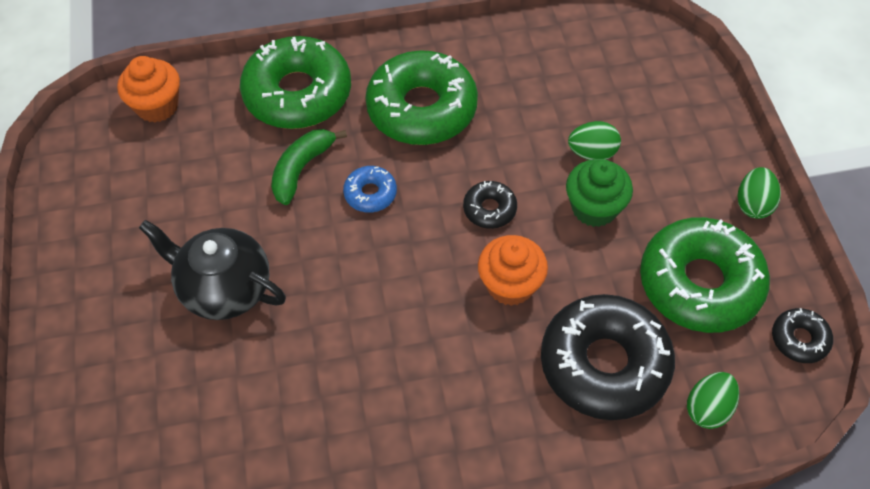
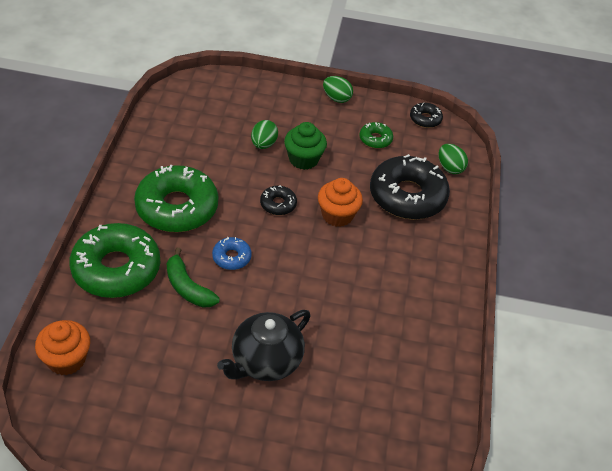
camera: 75 degrees left, 10 degrees down
(700, 283) = (375, 139): green donut -> green donut, size x0.45

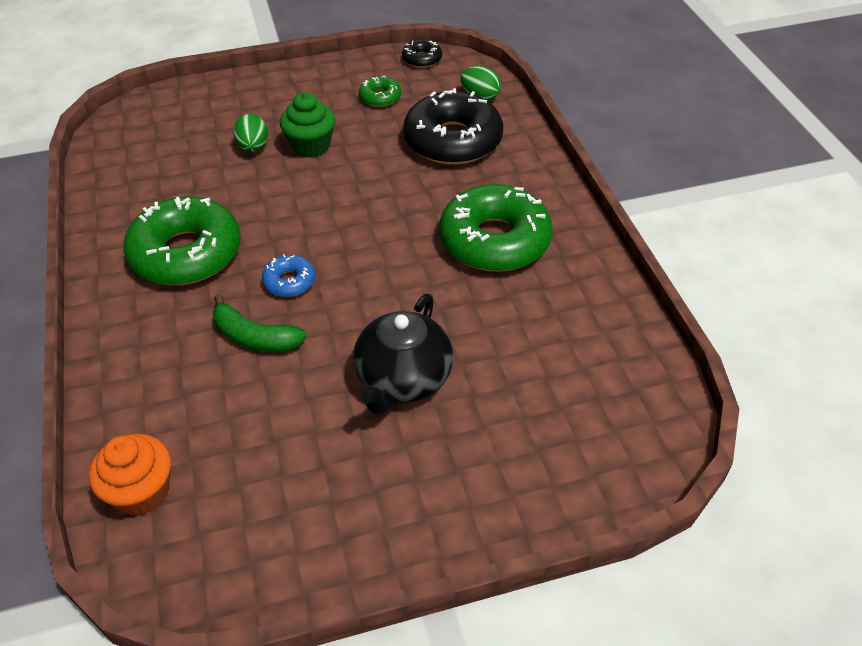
camera: 20 degrees left, 0 degrees up
(116, 269) = (147, 353): green donut -> green donut (494, 240)
(278, 204) = (310, 203): black donut -> none
(336, 98) = (310, 72): green egg -> none
(337, 215) = (387, 189): orange cupcake -> none

